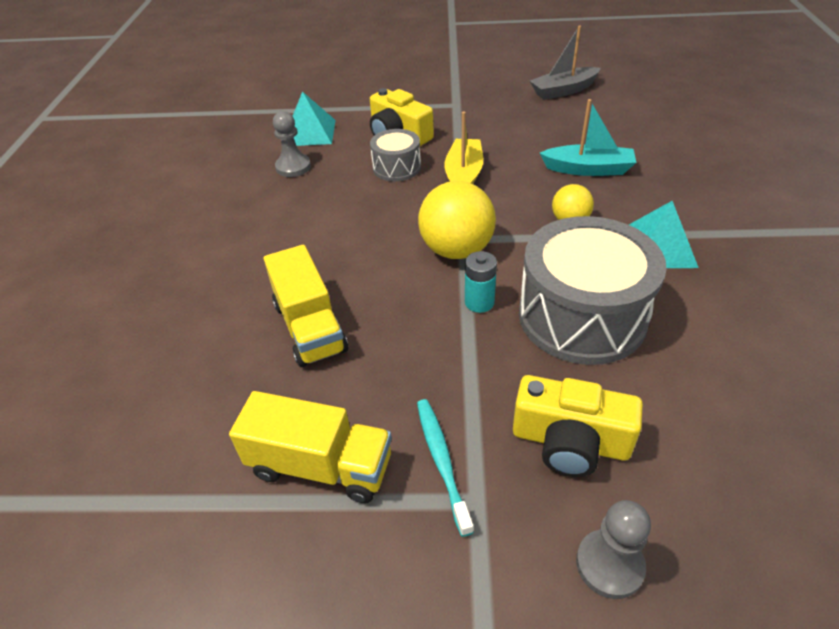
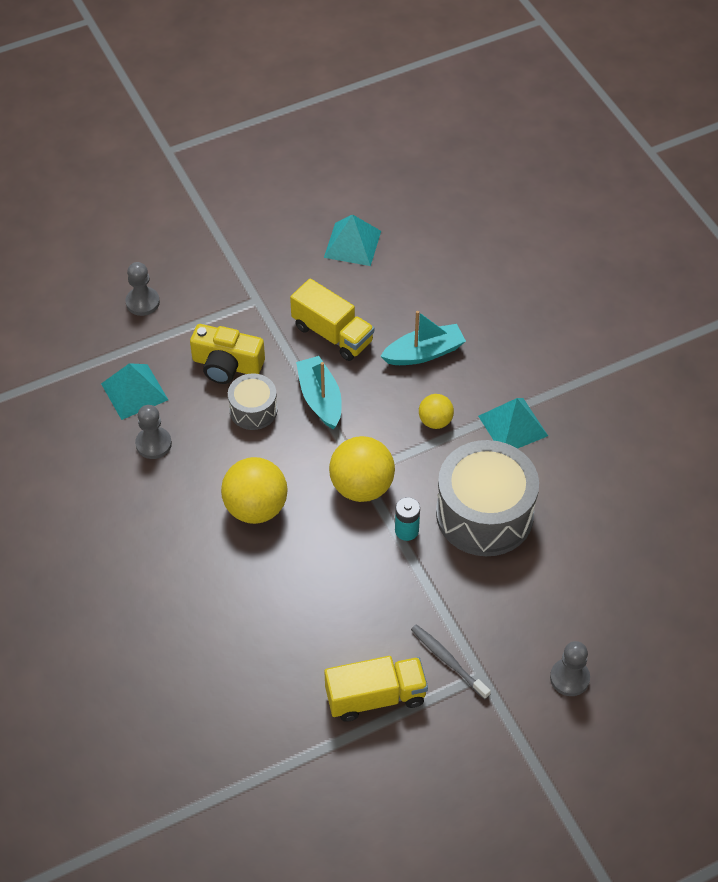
camera: 30 degrees left, 10 degrees up
(309, 327) = (295, 603): yellow truck -> yellow truck (332, 334)
(340, 235) = (256, 508): none -> yellow ball
(364, 87) = (142, 302): none -> grey pawn
(442, 461) = (448, 661): turquoise toothbrush -> grey toothbrush
(464, 175) = (320, 399): yellow boat -> turquoise boat
(563, 91) = (352, 244): grey boat -> turquoise pyramid
(570, 442) = (518, 614): yellow camera -> none

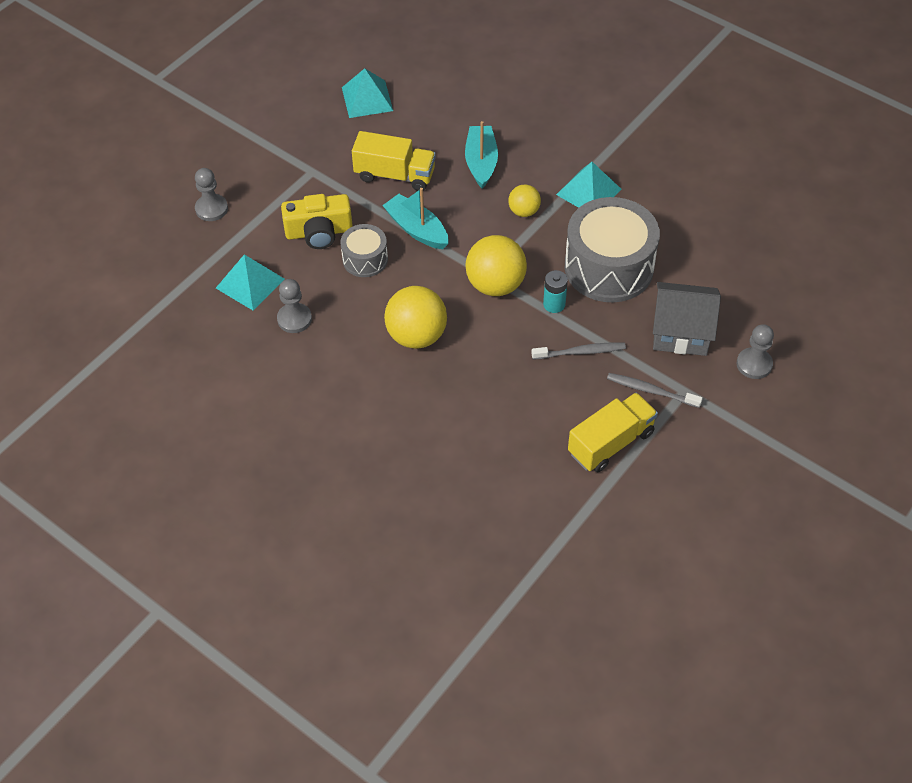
camera: 25 degrees left, 0 degrees up
(403, 591) = (580, 352): none -> grey toothbrush
(424, 353) = (481, 162): turquoise boat -> turquoise boat turned 45 degrees counterclockwise
(515, 612) = (681, 332): none -> grey house

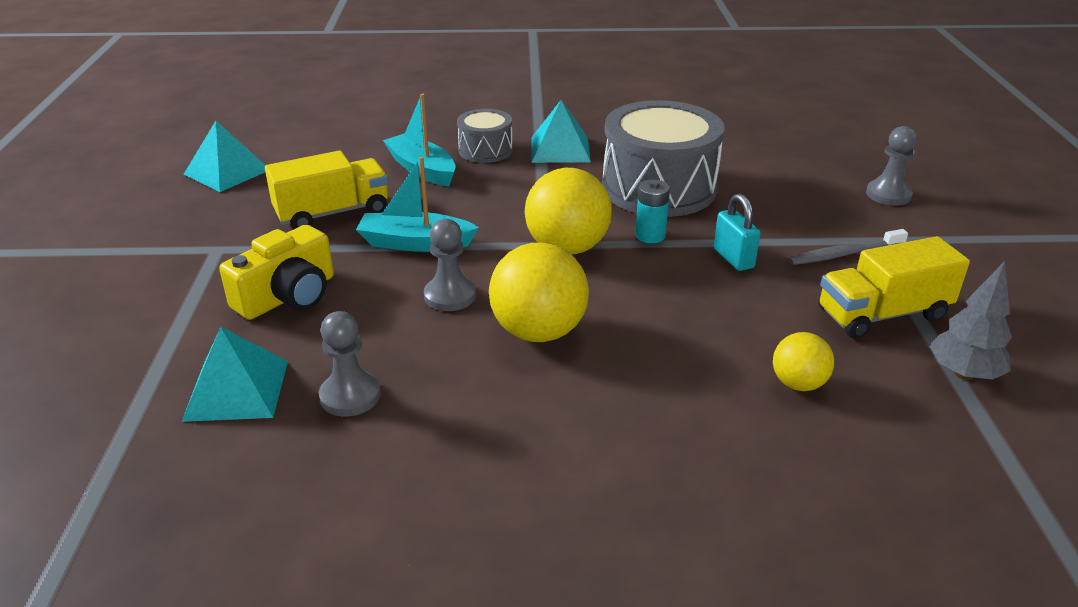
camera: 40 degrees left, 20 degrees down
(211, 209) = (92, 340): grey pawn -> grey pawn (450, 296)
(365, 259) = (382, 294): grey drum -> grey drum (485, 150)
(524, 211) = (516, 185): yellow ball -> yellow ball (798, 384)
(580, 352) = (733, 258): grey toothbrush -> turquoise padlock
(598, 503) = (963, 374): none -> grey tree
(611, 443) = (882, 314): yellow truck -> yellow truck turned 120 degrees counterclockwise
(681, 332) = (794, 202): grey house -> none

